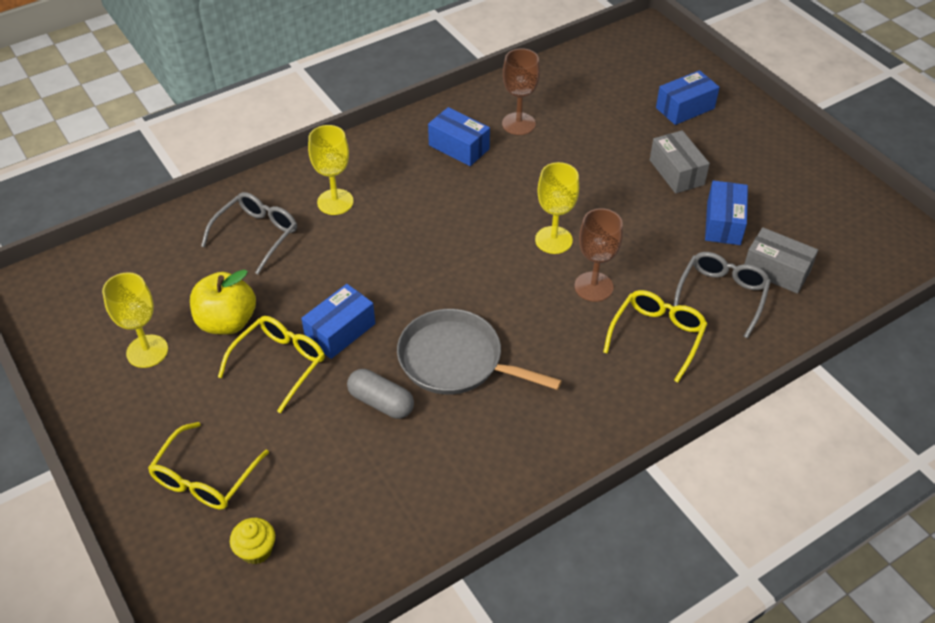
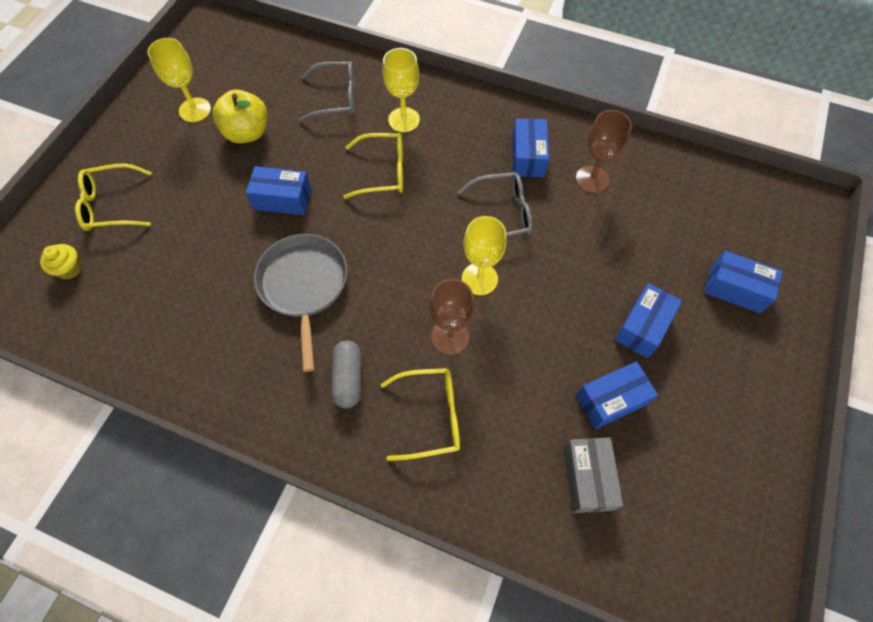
camera: 55 degrees right, 15 degrees up
(280, 363) = (230, 184): yellow glasses -> yellow glasses (383, 172)
(381, 402) = (234, 263): grey capsule -> grey capsule (348, 378)
(676, 172) = (642, 327): grey box -> blue box
(721, 295) = (518, 445): grey glasses -> grey glasses (502, 214)

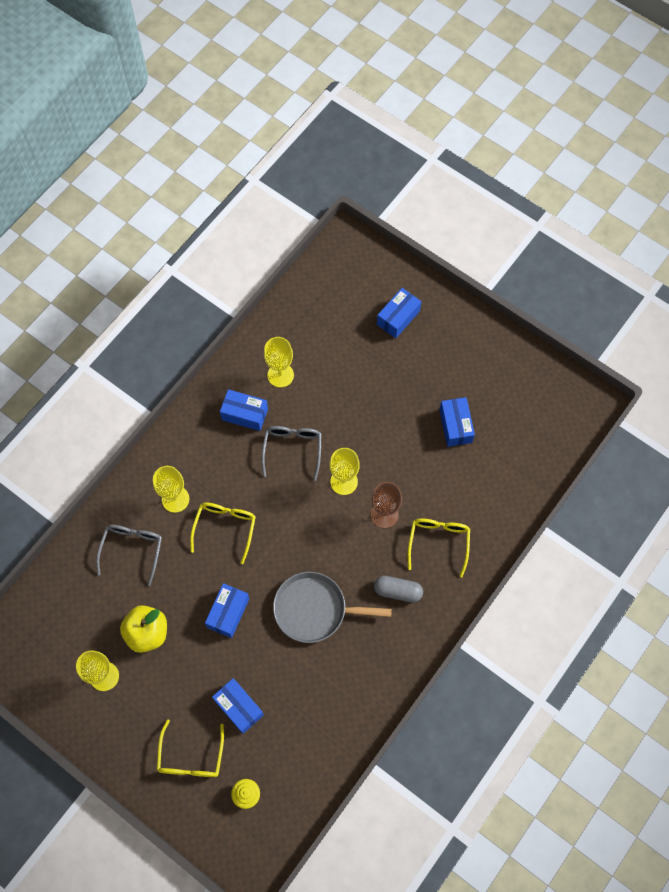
camera: 75 degrees left, 5 degrees up
(587, 478) = (501, 458): grey box -> none
(592, 179) = (280, 375): brown goblet -> yellow goblet
(642, 327) = (410, 387): blue box -> blue box (239, 707)

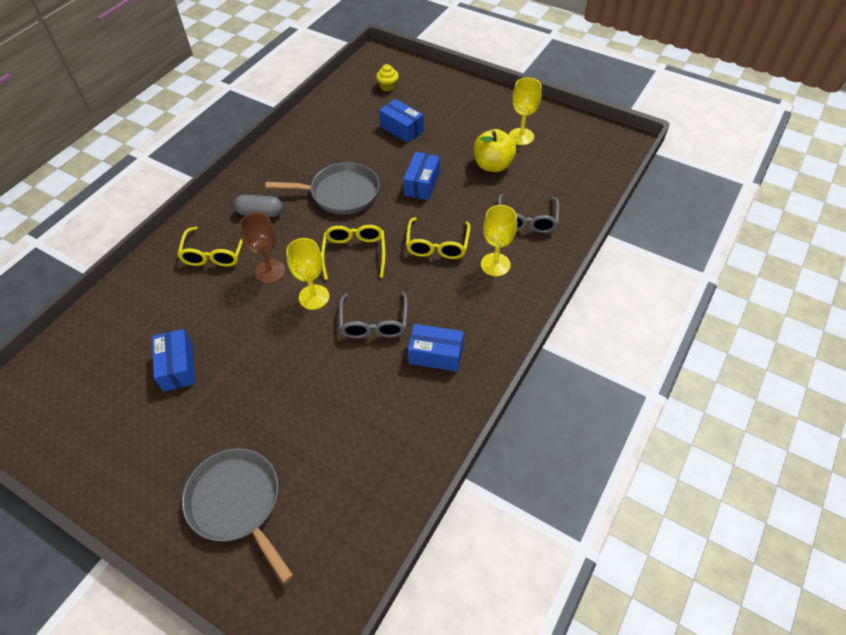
camera: 175 degrees right, 15 degrees down
(191, 757) = (435, 100): yellow glasses -> yellow glasses (354, 253)
(280, 375) = (397, 405): yellow goblet -> none
(398, 317) = (237, 502): blue box -> grey pan

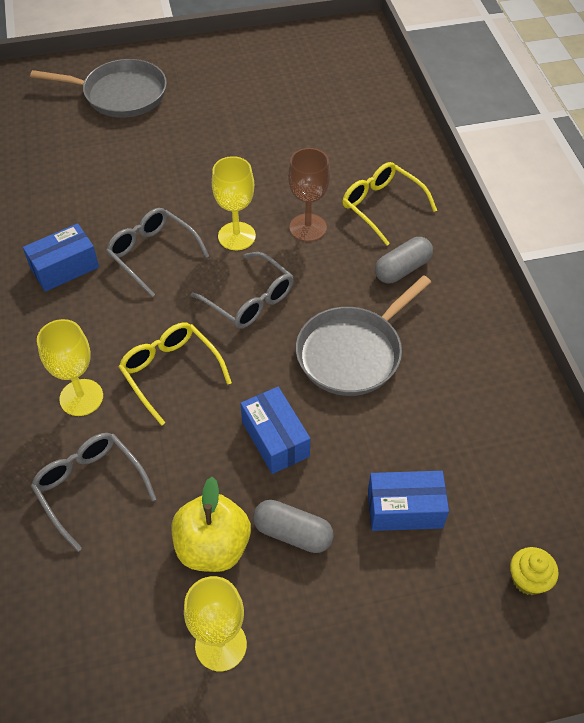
camera: 135 degrees right, 0 degrees up
(177, 367) = (276, 122): blue box -> none
(354, 253) = (250, 300): yellow glasses -> grey glasses
(455, 149) = (293, 533): none -> grey capsule

